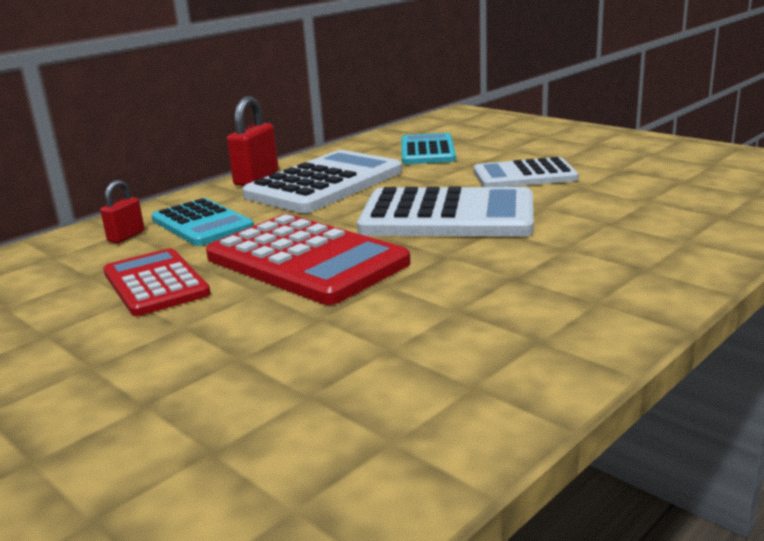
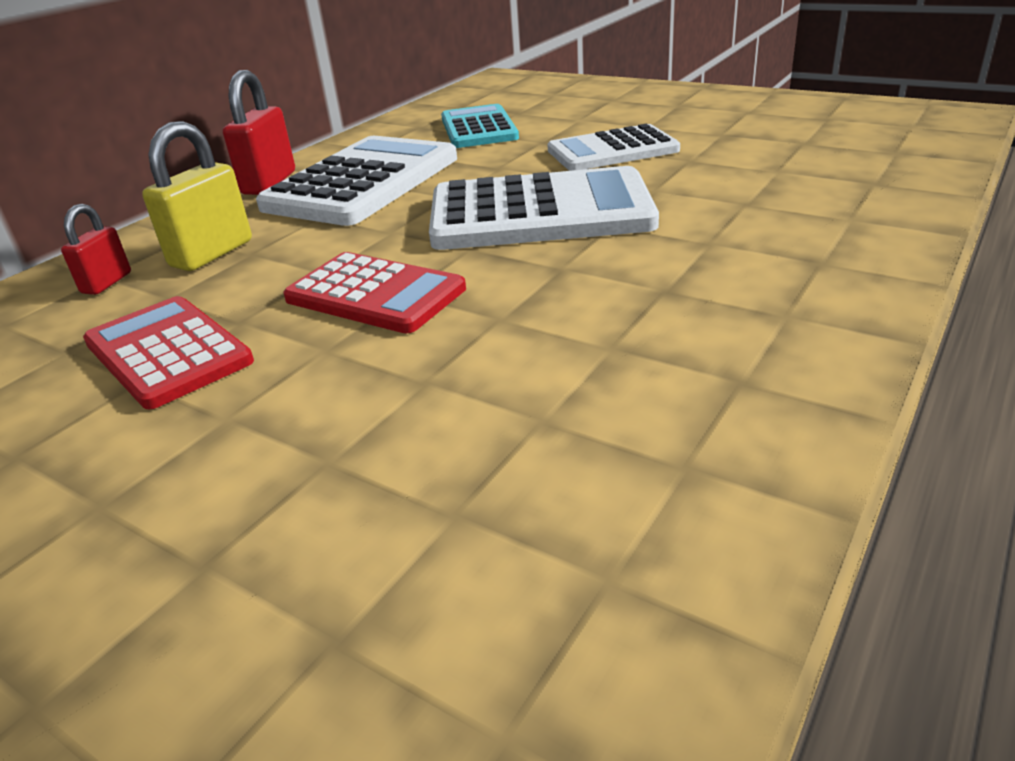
camera: 10 degrees left, 10 degrees up
(202, 224) = (212, 254): turquoise calculator -> yellow padlock
(306, 260) = (375, 294): red calculator -> red calculator, size x0.63

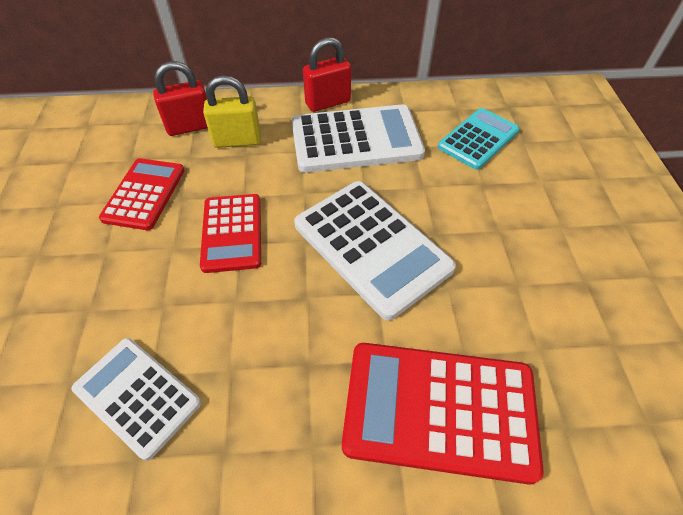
camera: 50 degrees right, 20 degrees up
(106, 283) = (190, 127): red padlock -> red padlock, size x1.67
(612, 150) = (498, 231): white calculator -> white calculator (137, 396)
(802, 231) = (439, 410): none -> red calculator

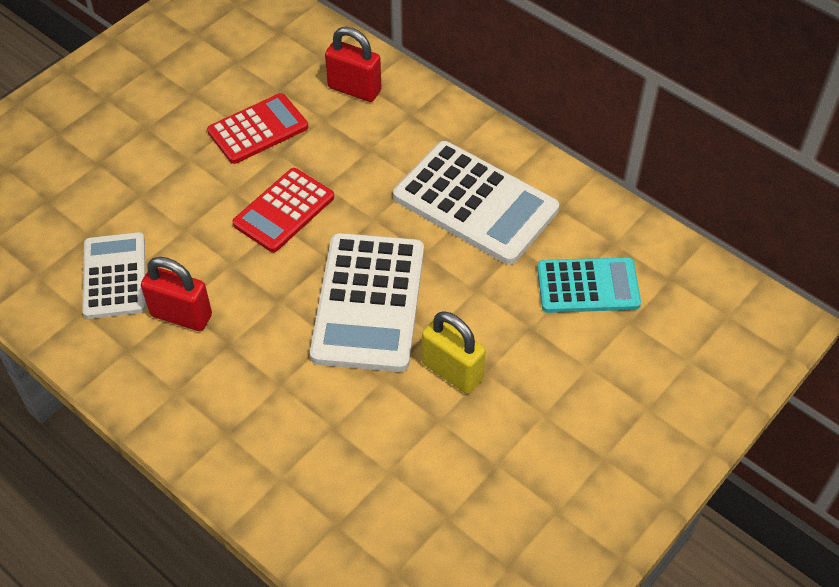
camera: 45 degrees right, 0 degrees up
(237, 141) = (376, 131): yellow padlock -> yellow padlock (452, 371)
(328, 103) = (498, 147): red padlock -> red padlock (181, 315)
(439, 410) = (272, 441): red calculator -> none

